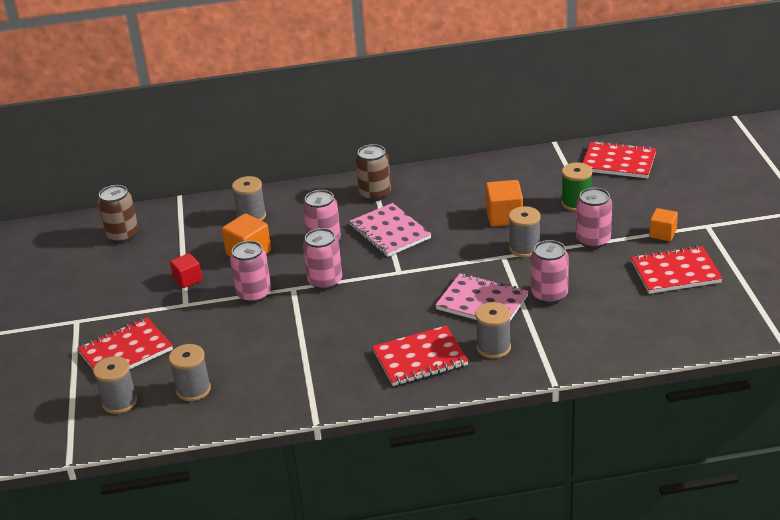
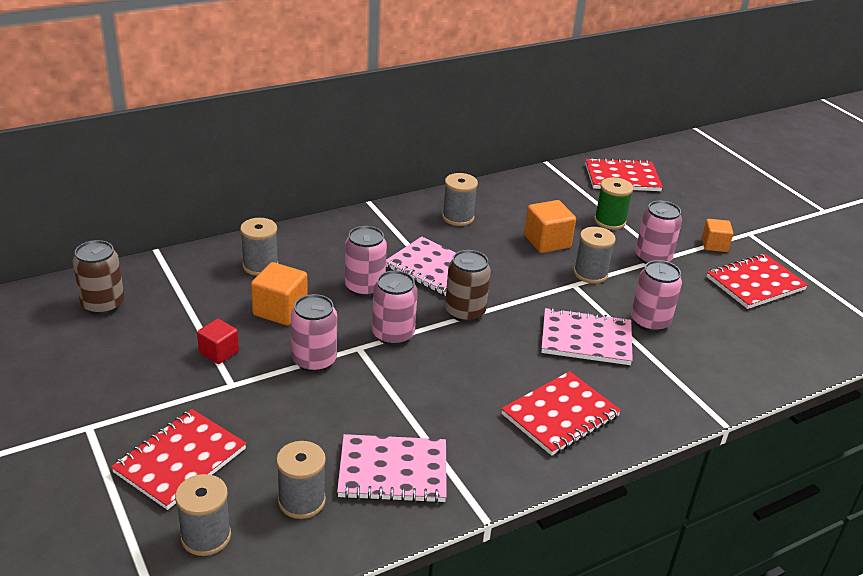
camera: 25 degrees left, 0 degrees up
(267, 380) = (393, 471): none -> pink notebook
(375, 194) = (392, 228): brown can -> brown can (465, 312)
(493, 347) = (632, 390): grey spool -> grey spool (458, 217)

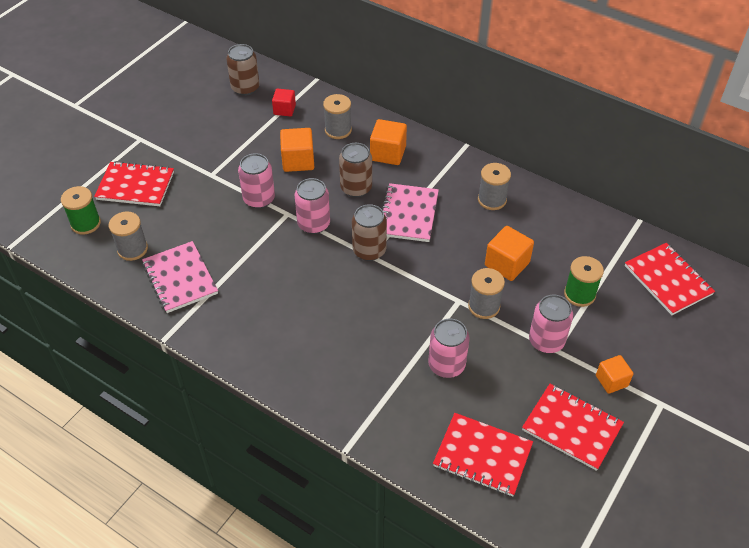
camera: 65 degrees right, 15 degrees up
(206, 536) = (86, 223): grey spool -> green spool
(219, 352) = (236, 155): red cube -> red cube (284, 110)
(333, 249) = (388, 153): none -> orange cube
(364, 287) = (356, 188): pink can -> brown can
(560, 415) = (288, 344): red notebook -> red notebook (482, 455)
(586, 339) = (390, 331): pink notebook -> none

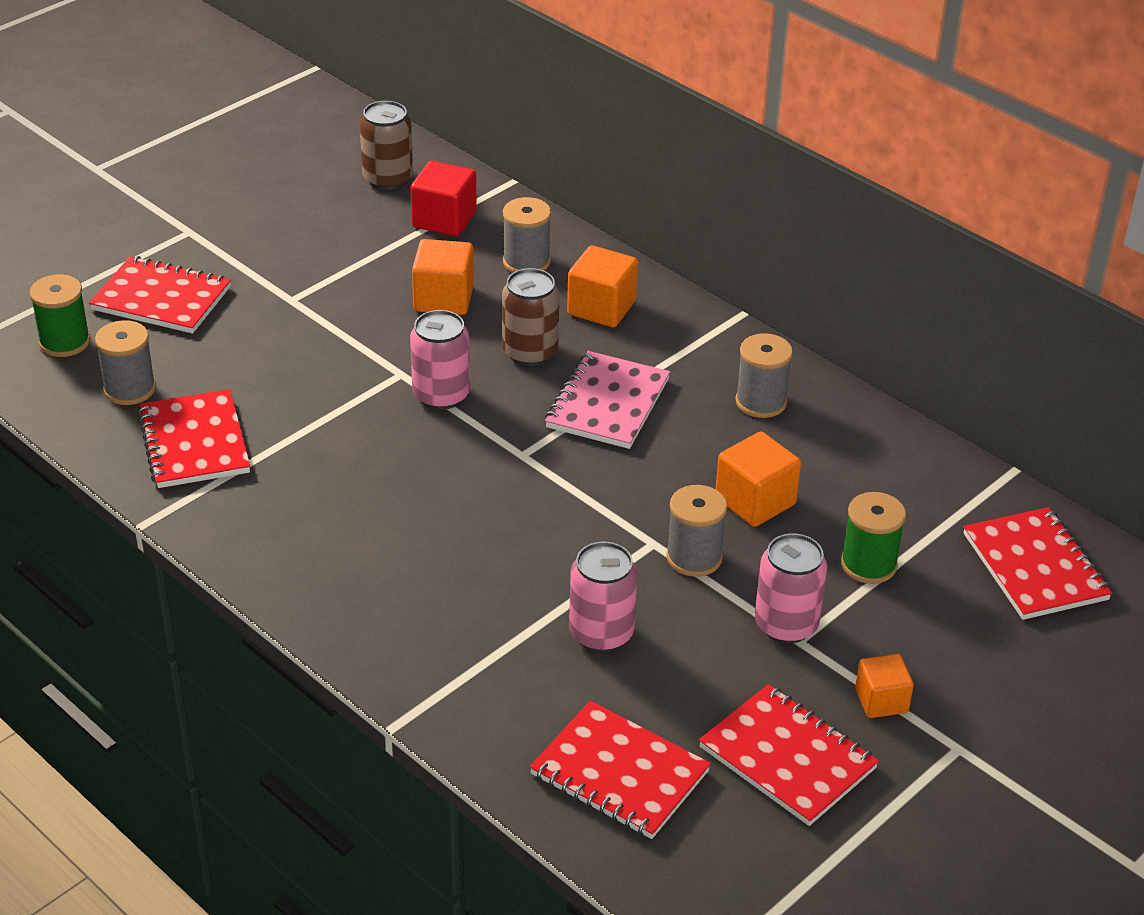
camera: 10 degrees right, 10 degrees down
(180, 278) = (195, 442): pink notebook -> red notebook
(259, 199) = (360, 346): pink can -> none
(284, 110) = (444, 220): red cube -> red cube, size x1.52
(369, 250) = (523, 447): brown can -> none

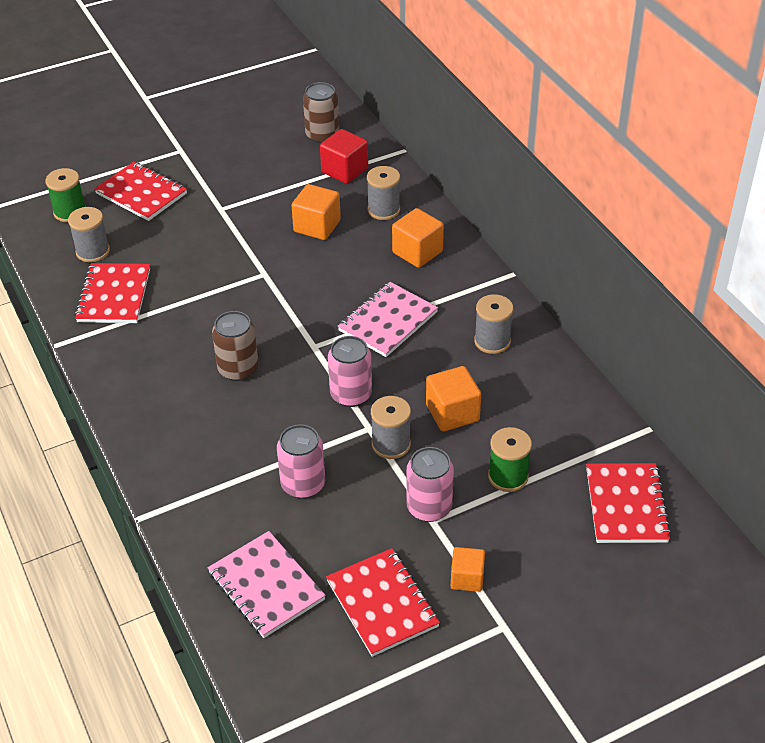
camera: 20 degrees right, 5 degrees up
(441, 395) = (282, 294): pink can -> pink can (351, 394)
(530, 352) = (354, 275): brown can -> brown can (238, 369)
(619, 773) = (266, 586): red notebook -> pink notebook

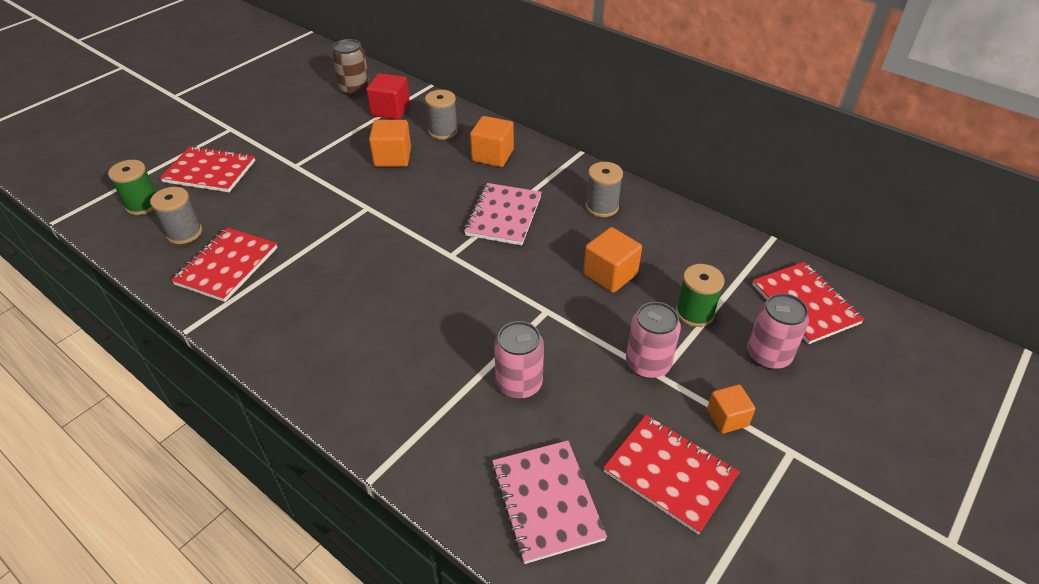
camera: 25 degrees left, 0 degrees up
(114, 295) = (227, 266): red notebook -> red notebook turned 45 degrees clockwise
(238, 369) = (391, 296): brown can -> none
(266, 586) = (547, 501): pink notebook -> pink notebook turned 45 degrees clockwise
(351, 394) = (511, 286): pink can -> pink can (768, 355)
(391, 444) = (576, 319): grey spool -> none

